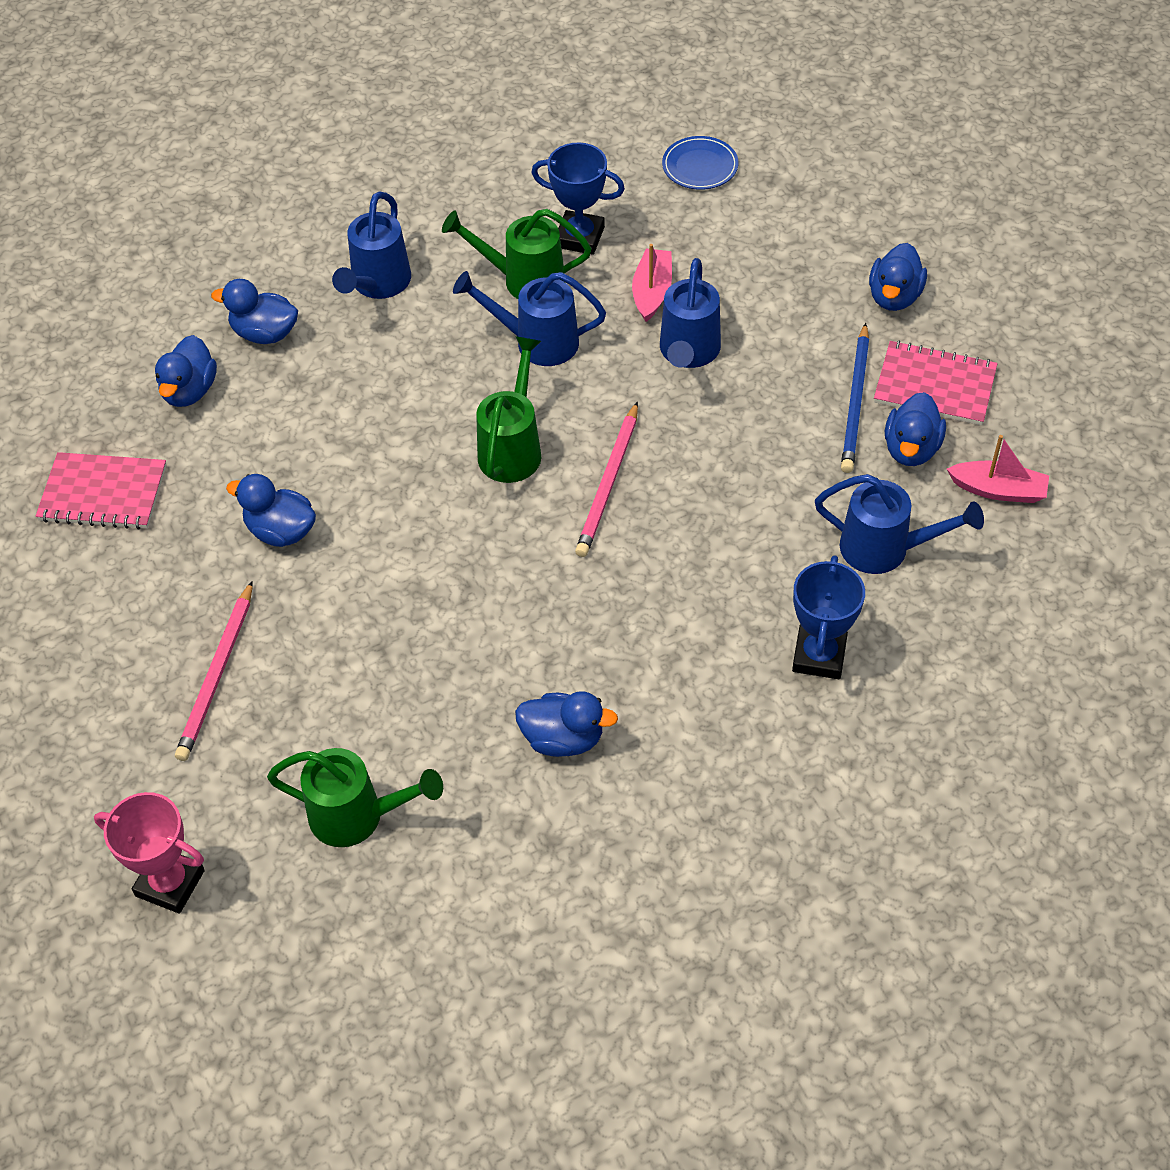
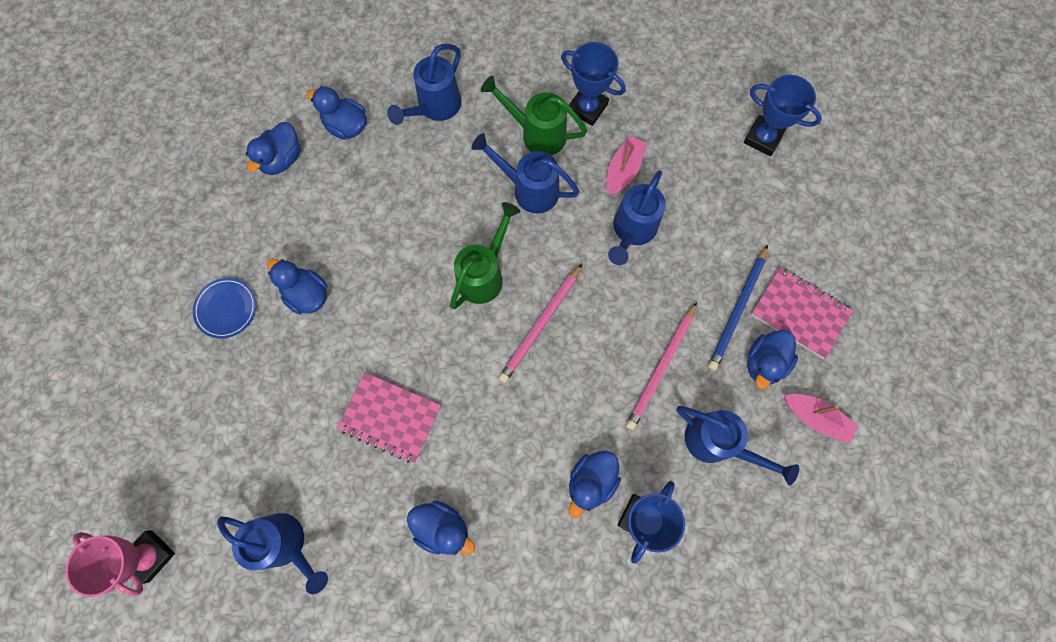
camera: 15 degrees right, 20 degrees up
(103, 493) = (201, 227): pink notebook -> pink notebook (390, 417)
(217, 675) = (230, 399): pink pencil -> pink pencil (661, 368)
(357, 816) = (286, 544): green watering can -> blue watering can
(700, 166) = (693, 70): blue plate -> blue plate (226, 309)
(816, 215) = (763, 138): none -> blue trophy
(894, 297) = (796, 226): blue duck -> blue duck (591, 481)

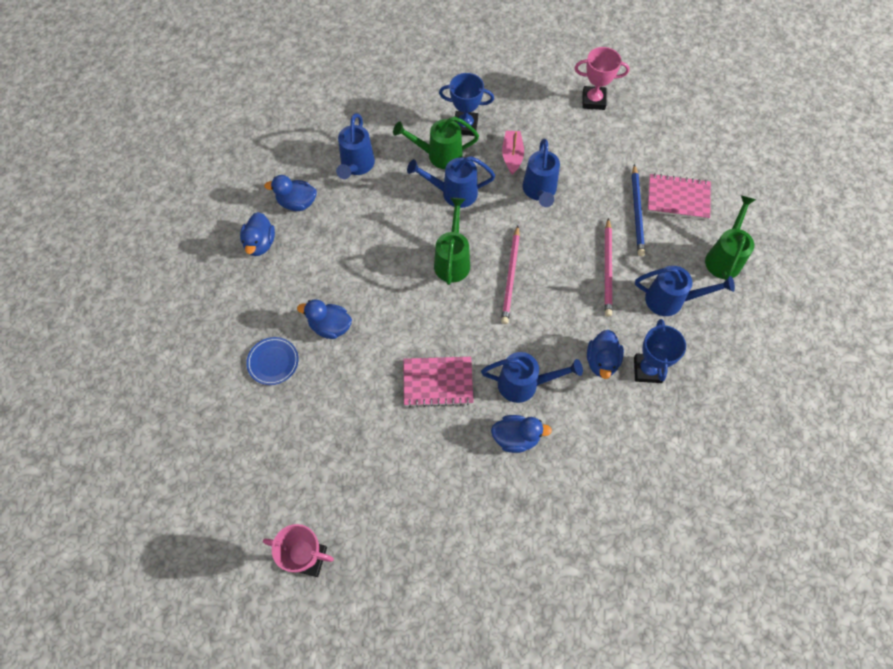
camera: 25 degrees left, 10 degrees down
(286, 544) = (408, 501): blue watering can -> blue watering can (524, 384)
(763, 138) = (593, 100): blue trophy -> pink trophy
(764, 362) = (673, 237): blue duck -> none
(815, 418) = (724, 257): pink boat -> green watering can

